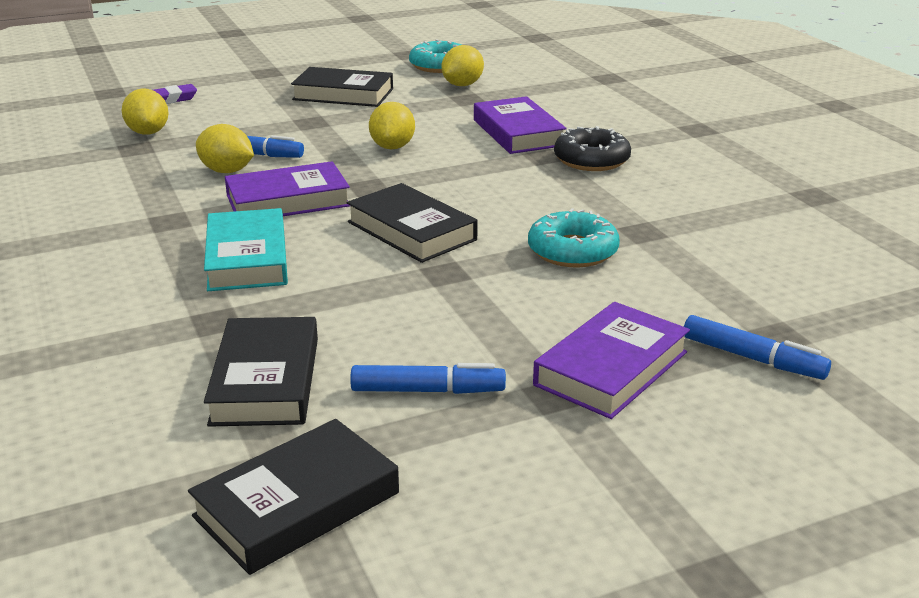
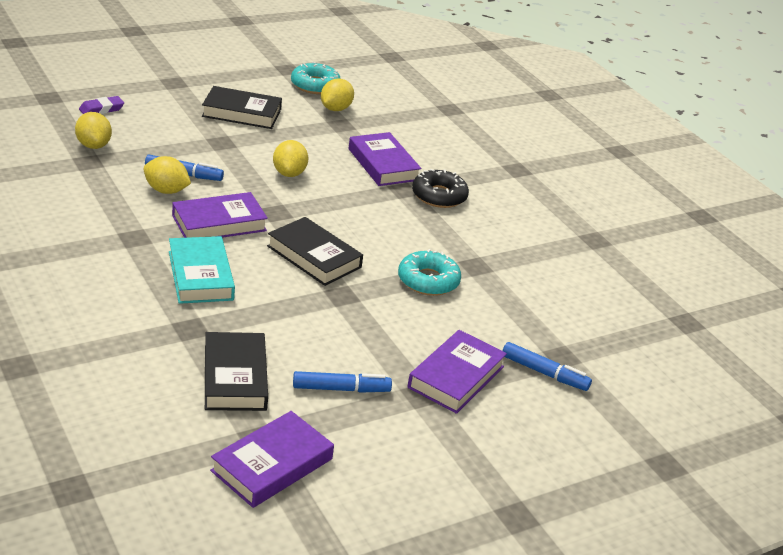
camera: 10 degrees left, 5 degrees up
(297, 505) = (272, 465): black book -> purple book

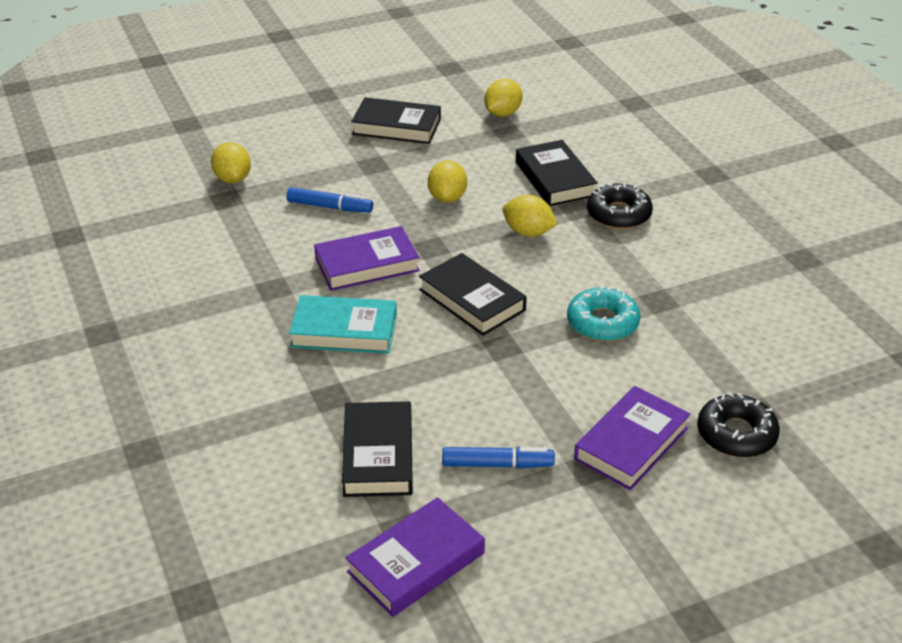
camera: 10 degrees right, 5 degrees up
(101, 109) = (243, 134): purple eraser -> none
(166, 191) = (310, 228): yellow lemon -> yellow lemon (528, 232)
(200, 275) = (344, 331): turquoise book -> turquoise book turned 75 degrees counterclockwise
(315, 85) = (480, 85): turquoise donut -> none
(383, 164) = (554, 179): purple book -> black book
(544, 373) = (736, 434): blue marker -> black donut

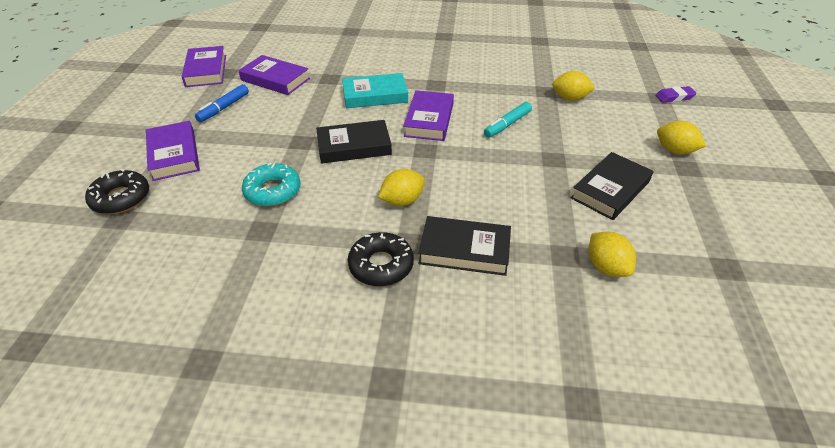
camera: 120 degrees right, 5 degrees up
(178, 115) = (674, 97): none -> purple eraser
(330, 207) = (507, 124): blue marker -> turquoise marker
(344, 331) = (375, 95): turquoise book -> turquoise book turned 45 degrees clockwise
(378, 455) = (275, 79): black book -> purple book
(447, 198) = (480, 178): yellow lemon -> yellow lemon (674, 151)

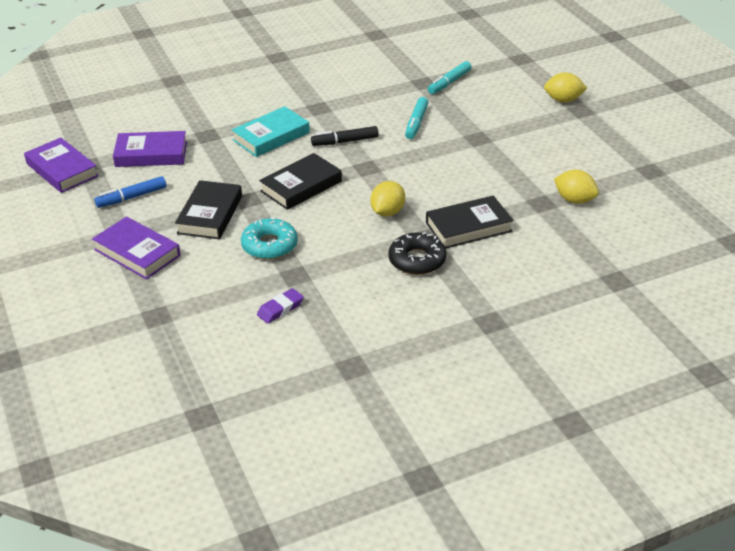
camera: 30 degrees left, 5 degrees down
(121, 198) = (135, 302): black donut -> none
(224, 108) = (132, 197): blue marker -> blue marker turned 60 degrees clockwise
(429, 120) = (345, 141): purple book -> black marker
(570, 98) = (449, 83): yellow lemon -> turquoise marker
(610, 190) = (538, 146): black book -> black book (210, 215)
(674, 97) = (533, 54): purple eraser -> purple eraser (280, 309)

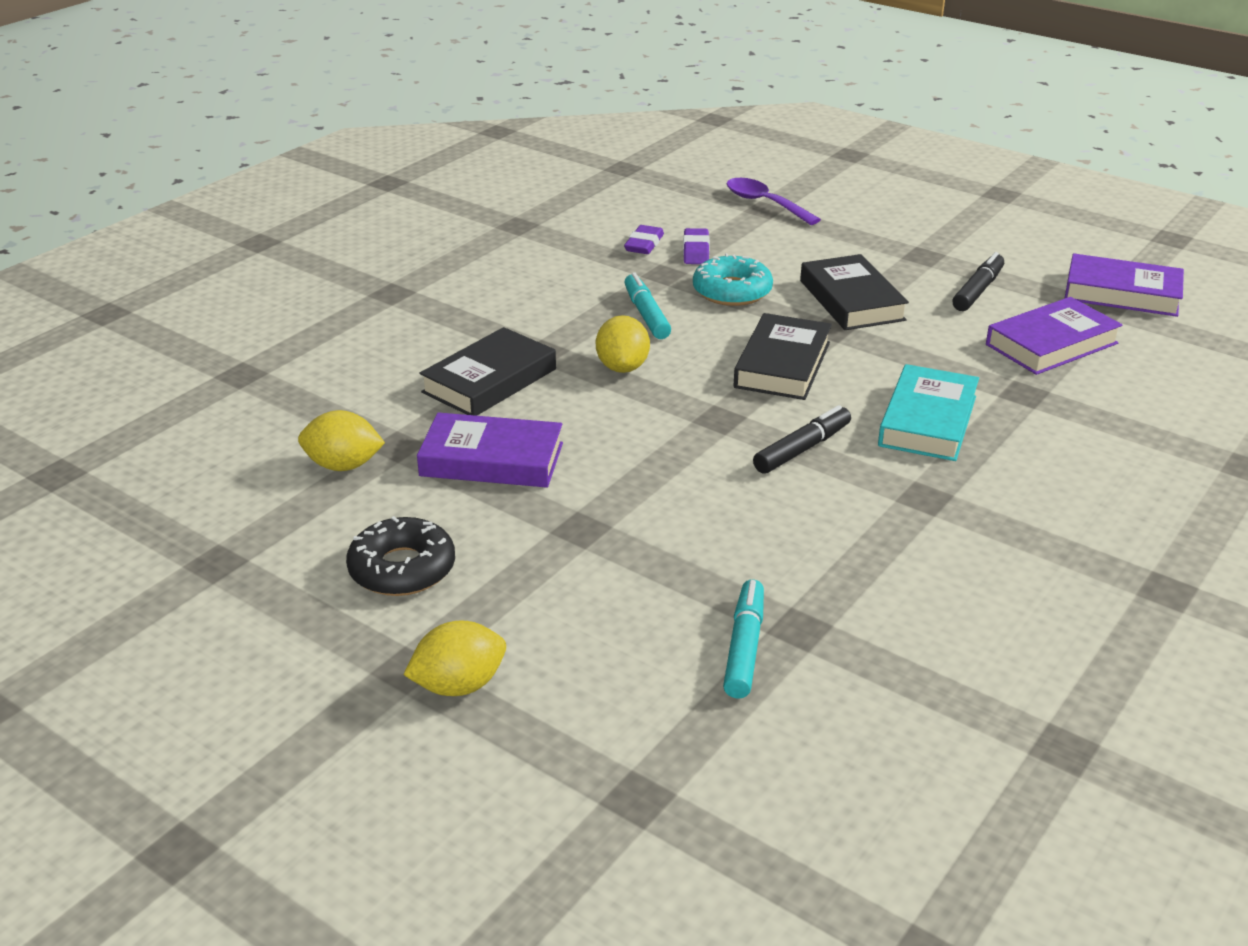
camera: 150 degrees right, 5 degrees down
(132, 197) = (978, 290): blue marker -> black marker
(137, 252) = (872, 246): purple book -> purple book (491, 460)
(149, 322) = (764, 203): none -> purple spoon
(253, 289) = (696, 251): none -> purple eraser
(416, 123) = (719, 523): turquoise marker -> turquoise marker (646, 314)
(417, 260) = (530, 325): black donut -> black donut (402, 569)

